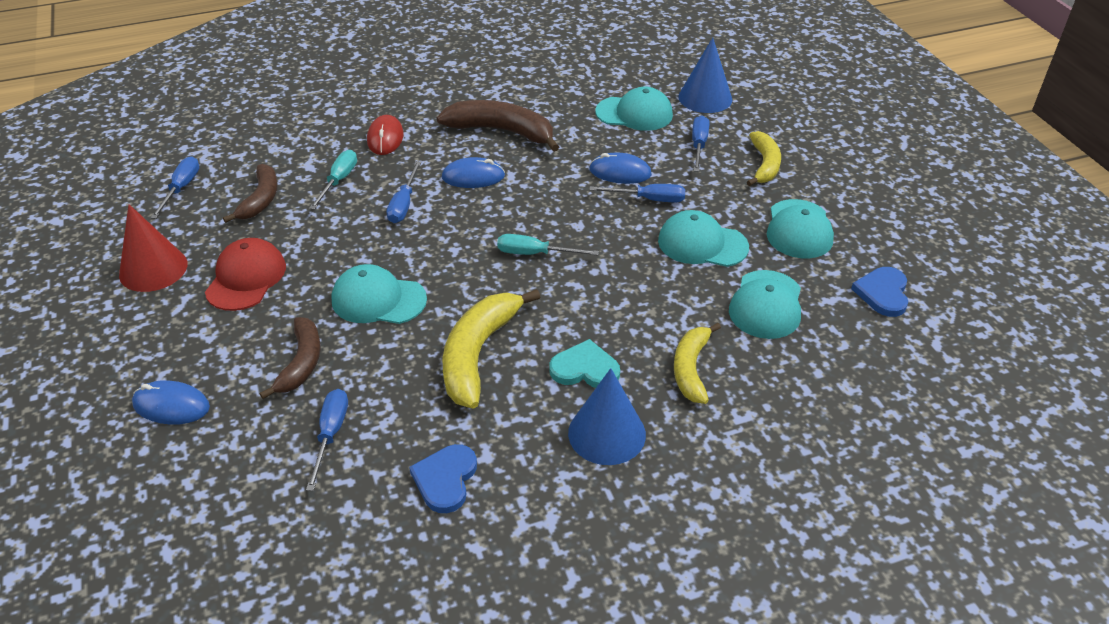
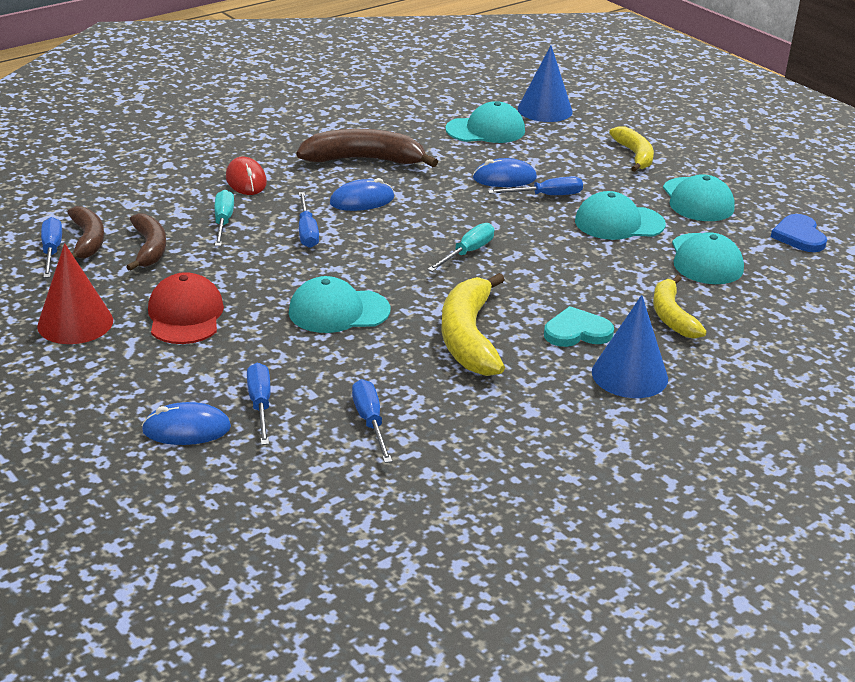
camera: 20 degrees left, 10 degrees down
(301, 363) = (297, 373): brown banana -> brown banana (87, 241)
(445, 479) = (506, 435): blue heart -> none
(535, 254) = (467, 252): turquoise screwdriver -> turquoise screwdriver turned 135 degrees clockwise
(699, 145) = (564, 148): blue screwdriver -> blue screwdriver (260, 405)

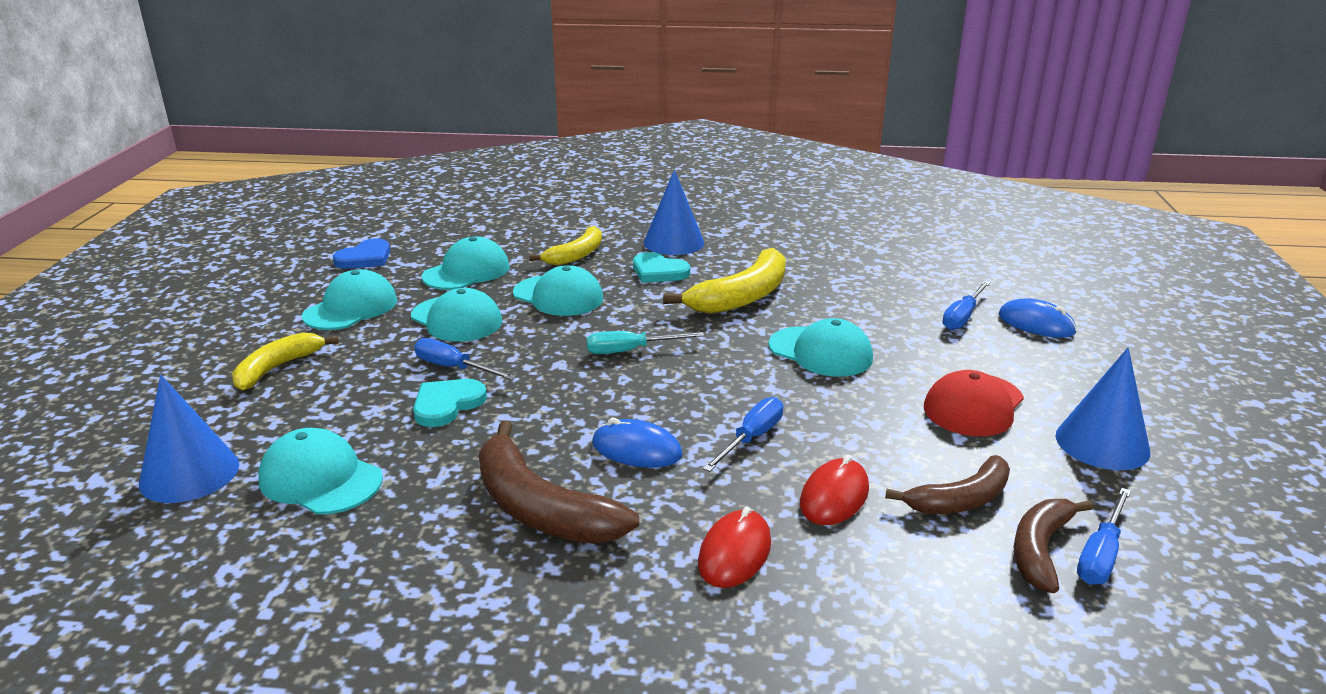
camera: 135 degrees left, 5 degrees down
(75, 323) = (1102, 443): red cone -> blue cone
(149, 248) = (960, 499): brown banana -> brown banana turned 150 degrees counterclockwise
(223, 222) = (834, 496): turquoise screwdriver -> red mouse
(370, 422) = (888, 281): blue screwdriver -> none
(504, 178) = (447, 404): blue mouse -> turquoise heart
(598, 271) = (558, 296): none -> turquoise cap

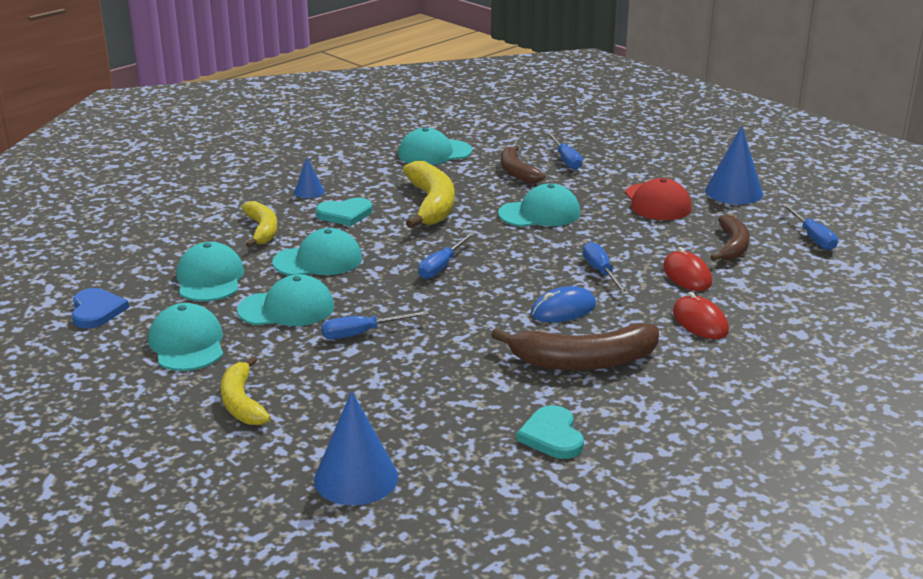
camera: 50 degrees left, 0 degrees up
(320, 479) = (441, 426): turquoise cap -> turquoise cap (434, 153)
(447, 404) = (411, 352): turquoise heart -> turquoise heart (552, 436)
(630, 351) = (442, 266): turquoise screwdriver -> blue screwdriver
(674, 242) = (309, 191): blue cone -> blue cone, size x0.53
(1036, 324) = (604, 147): blue mouse -> none
(1040, 550) = (793, 248): brown banana -> brown banana (517, 172)

